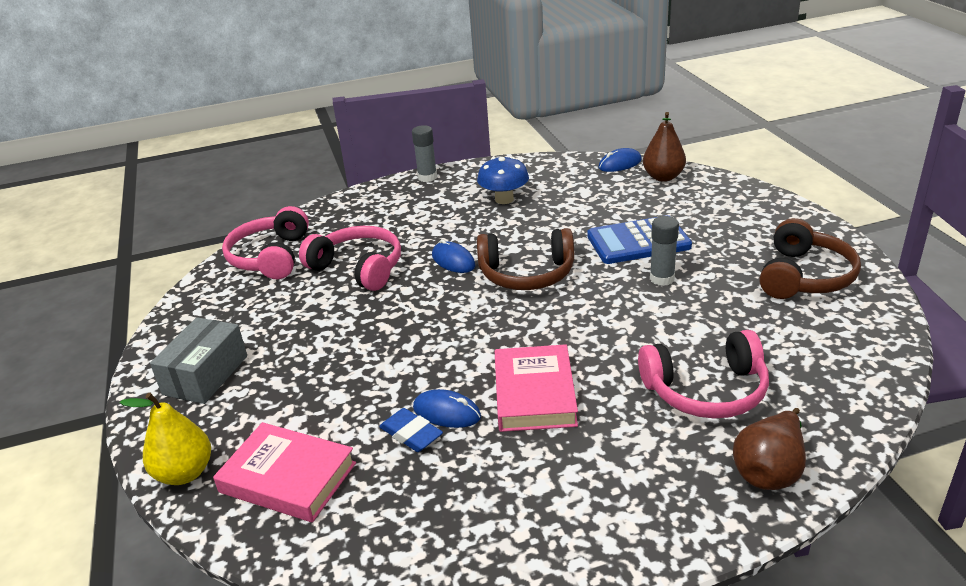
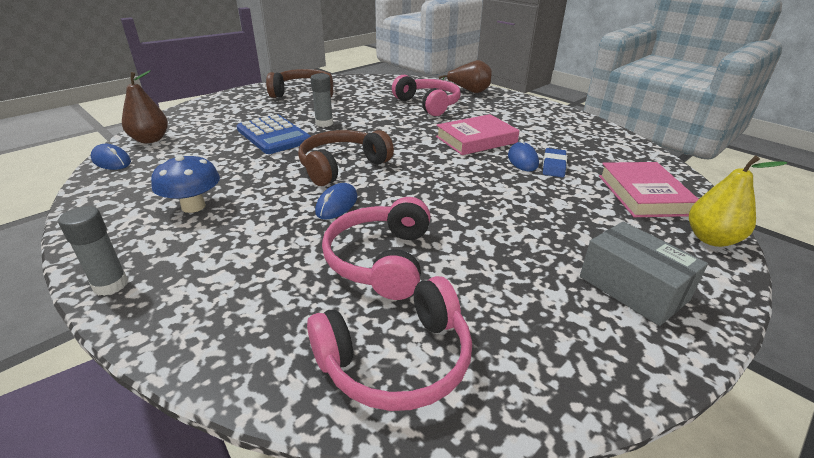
camera: 120 degrees left, 0 degrees up
(205, 375) = (633, 288): grey box -> grey box turned 60 degrees clockwise
(527, 274) = (342, 166): brown headphones -> brown headphones turned 105 degrees counterclockwise

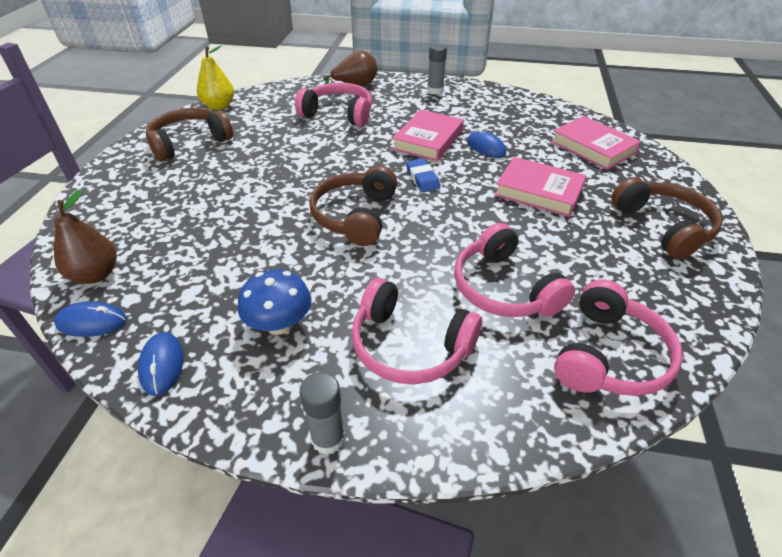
camera: 35 degrees left, 10 degrees up
(248, 260) = (410, 345): none -> pink headphones
(273, 135) = (237, 209): blue calculator -> none
(324, 123) = (269, 174): grey glue stick -> grey glue stick (435, 91)
(337, 204) = (405, 256): blue mouse -> blue mouse (162, 365)
(527, 206) = (538, 191): none -> pink book
(553, 166) = (513, 144): blue eraser -> blue eraser (422, 178)
(633, 288) = (663, 227): grey box -> brown headphones
(711, 239) = (661, 168): yellow pear -> yellow pear (219, 106)

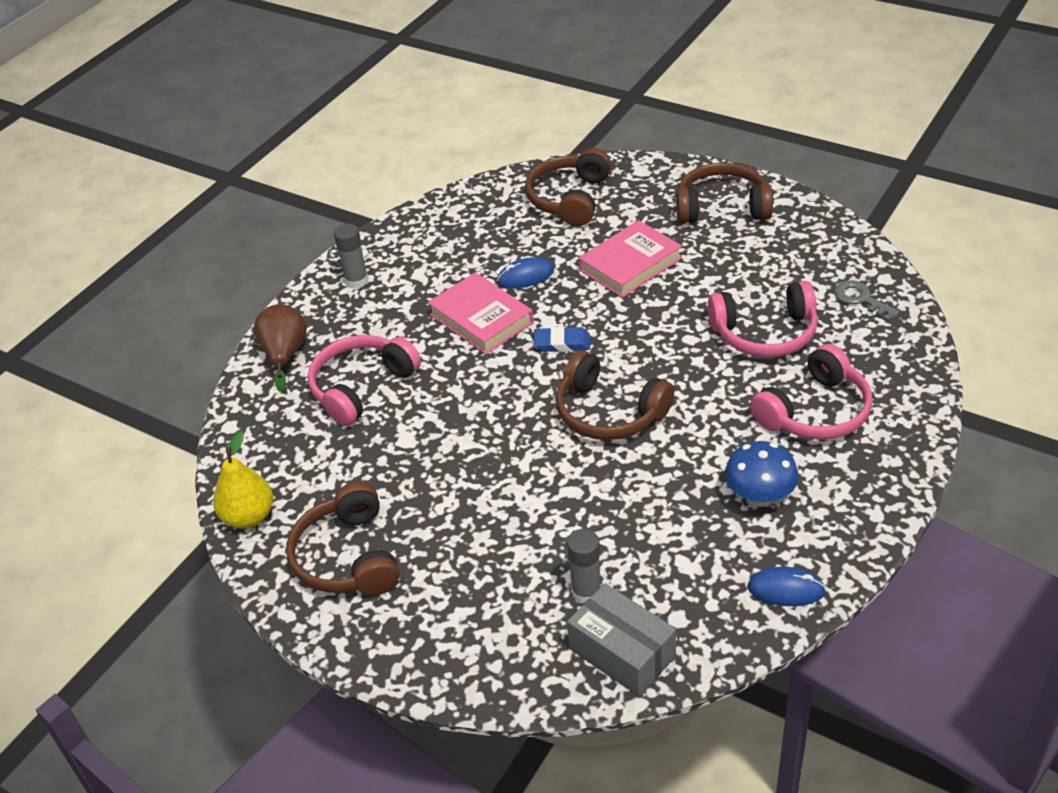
camera: 65 degrees left, 0 degrees up
(92, 322) = (704, 651): blue mouse -> none
(96, 274) = (622, 653): brown pear -> grey box
(328, 438) = (898, 481): grey glue stick -> grey glue stick (586, 592)
(593, 147) = (570, 199): pink book -> brown headphones
(609, 355) = (861, 299): pink headphones -> grey key

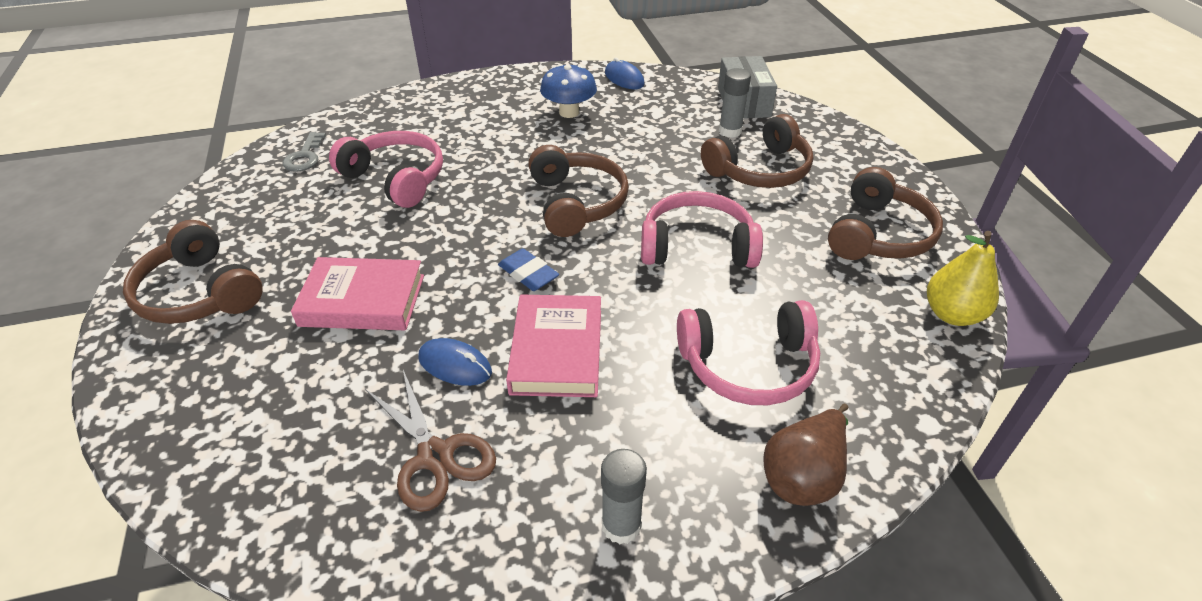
camera: 140 degrees left, 0 degrees up
(475, 244) = (435, 456): none -> brown scissors
(570, 199) = (260, 431): brown headphones -> brown headphones (759, 170)
(815, 411) = (464, 125): pink headphones -> pink headphones (697, 246)

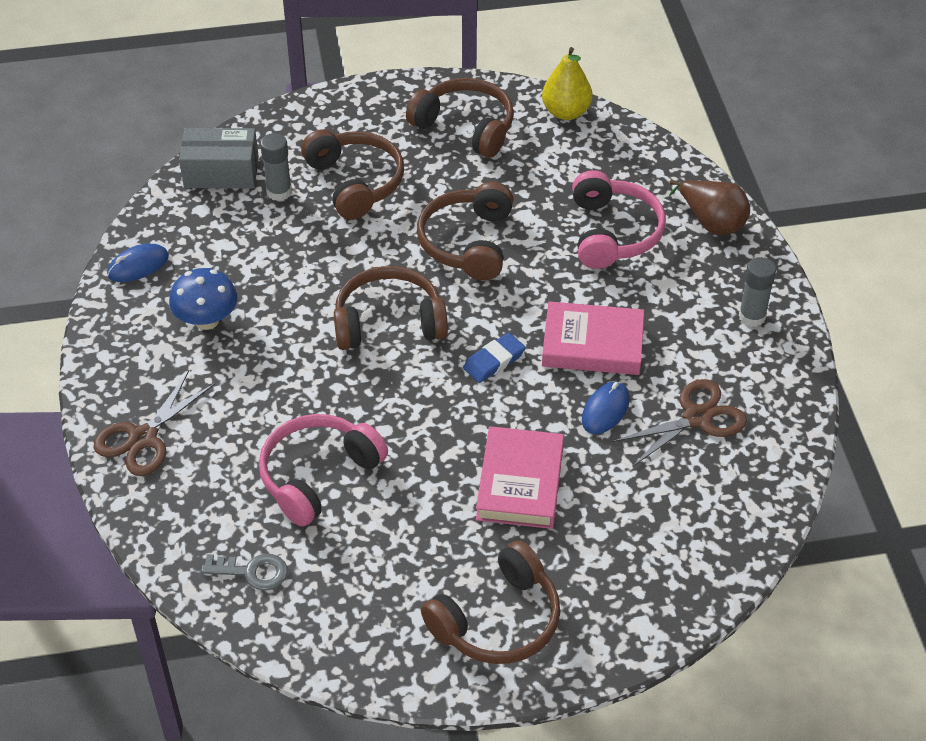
camera: 85 degrees left, 5 degrees up
(447, 99) = (143, 438): none -> brown scissors
(697, 246) = (468, 243): pink headphones -> brown headphones

